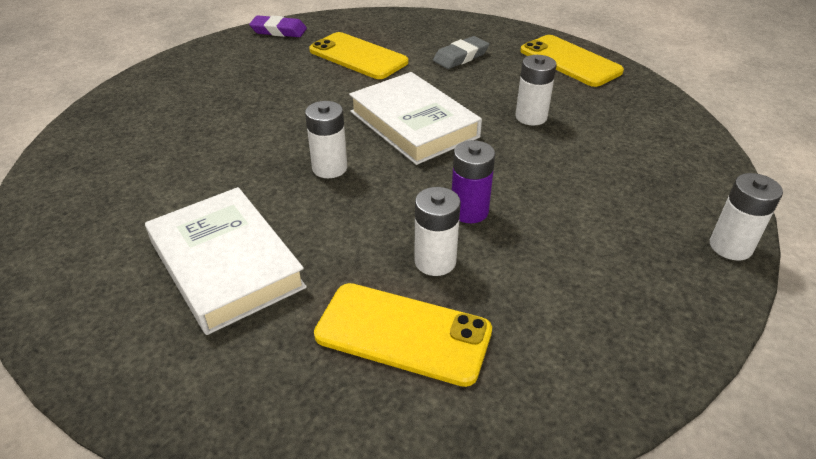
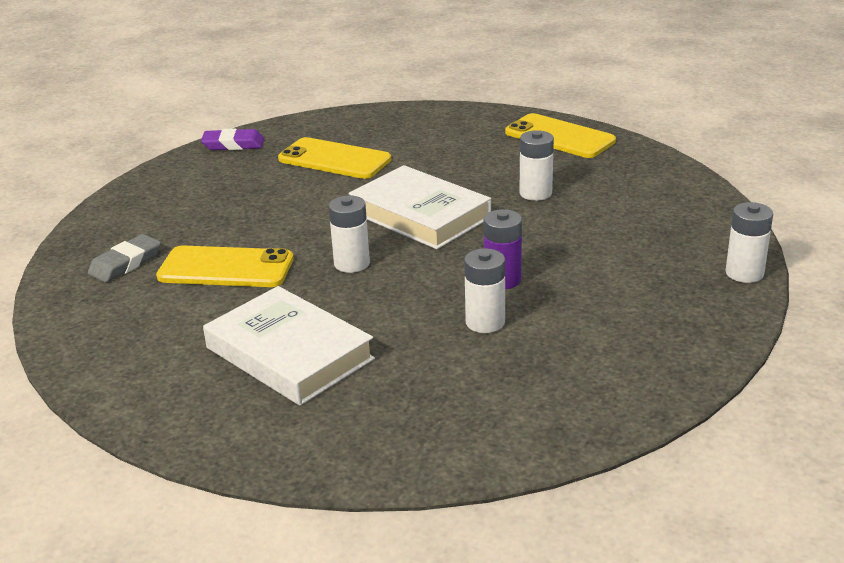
camera: 10 degrees left, 10 degrees down
(403, 333) = (477, 377): yellow phone -> yellow phone (226, 268)
(461, 57) = (445, 146): grey eraser -> grey eraser (126, 263)

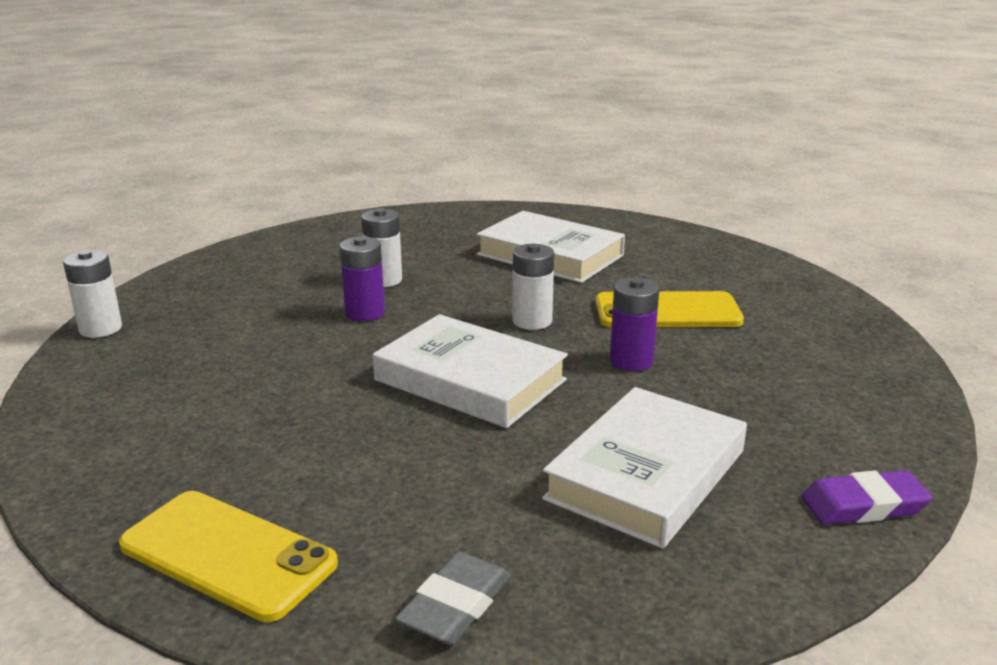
camera: 170 degrees right, 5 degrees down
(126, 263) = (783, 312): grey eraser -> grey eraser (455, 605)
(293, 224) = (631, 361): none -> purple battery
(334, 159) = (646, 475): yellow phone -> white book
(535, 193) = (306, 420): white battery -> none

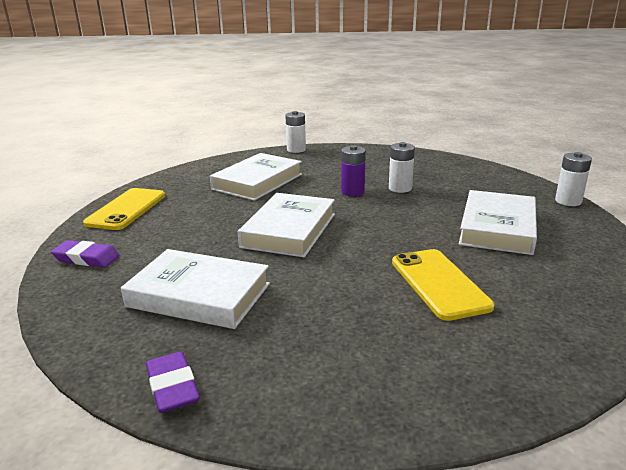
camera: 75 degrees right, 0 degrees up
(232, 385) = (257, 182): none -> white book
(455, 605) = (86, 258): grey eraser -> purple eraser
(532, 321) = (379, 236): white battery -> white battery (568, 201)
(631, 361) = (344, 276): purple battery -> none

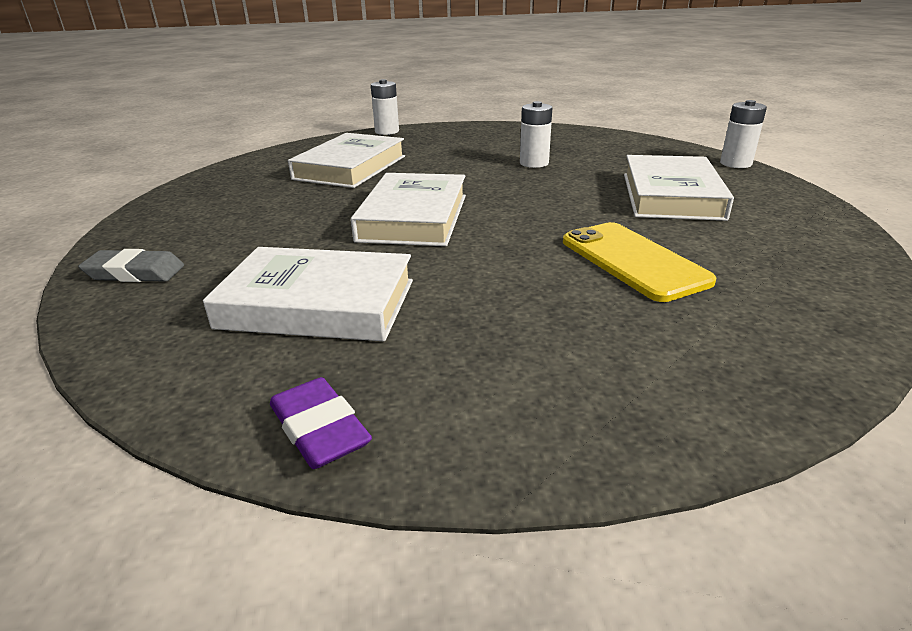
camera: 10 degrees left, 5 degrees up
(86, 258) = (135, 272): purple eraser -> grey eraser
(127, 209) = (179, 209): yellow phone -> none
(352, 192) = (477, 170): purple battery -> none

